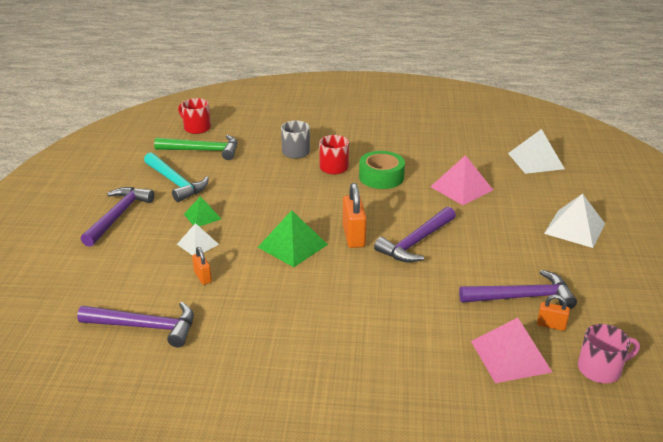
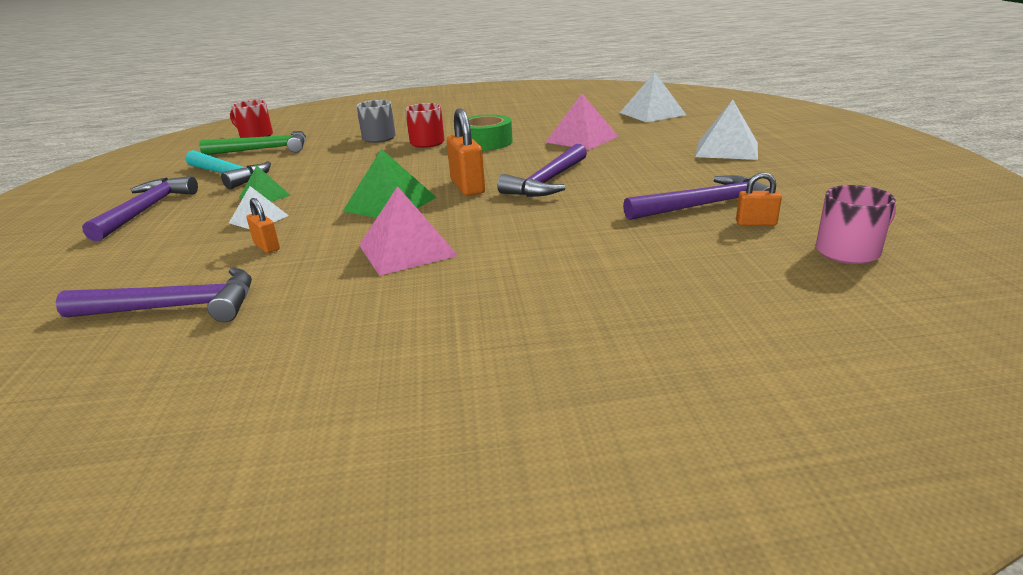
camera: 10 degrees left, 5 degrees down
(510, 356) = (724, 257): pink pyramid -> pink pyramid (407, 250)

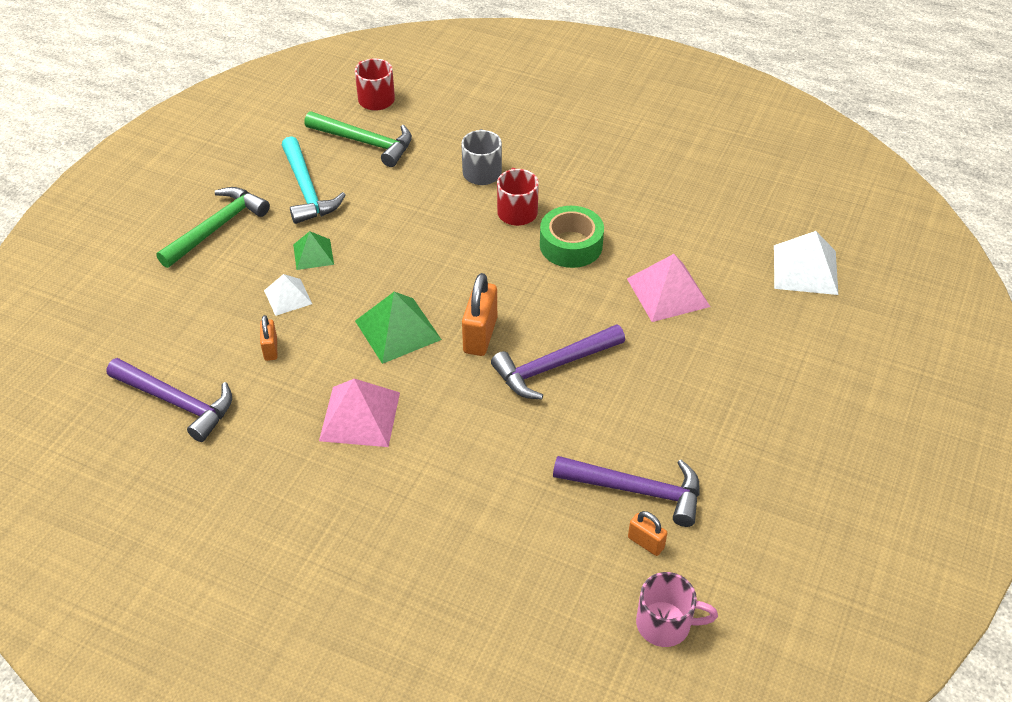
camera: 30 degrees right, 20 degrees up
(145, 210) = (216, 228): purple hammer -> green hammer
(726, 149) = (780, 402): white pyramid -> none

